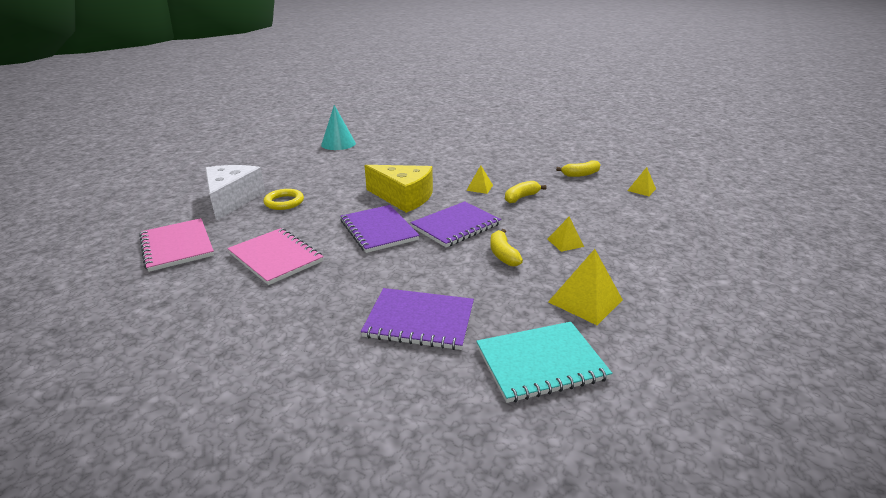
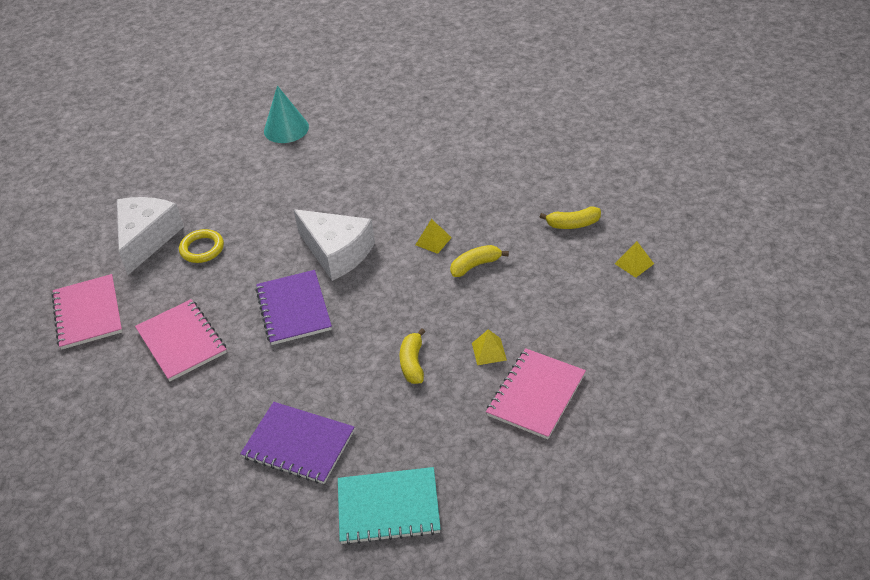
camera: 15 degrees right, 15 degrees up
(403, 197) = (336, 252): yellow cheese -> white cheese
(456, 226) = (379, 310): purple notebook -> none
(585, 301) = (466, 439): yellow pyramid -> none
(626, 265) = (536, 395): none -> pink notebook

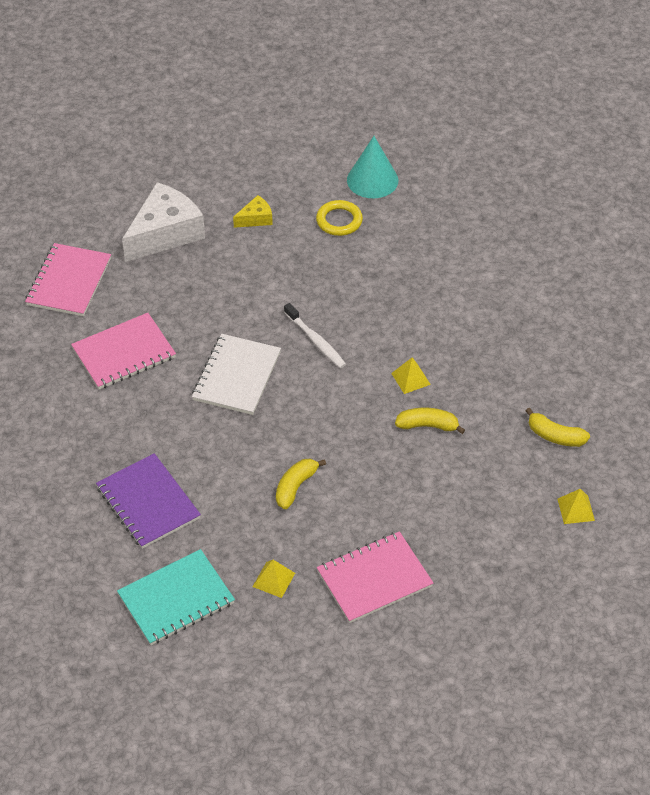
camera: 30 degrees right, 5 degrees up
(181, 341) = (124, 353): pink notebook -> pink notebook turned 60 degrees clockwise
(202, 249) = (204, 270): yellow ring -> yellow ring (339, 221)
(215, 194) = (256, 218): none -> yellow cheese
(294, 309) = (237, 376): purple notebook -> white notebook
(336, 252) = (316, 341): white cheese -> white toothbrush
(388, 507) = (176, 599): turquoise notebook -> turquoise notebook turned 60 degrees counterclockwise
(489, 351) = (368, 515): yellow pyramid -> yellow pyramid (273, 579)

